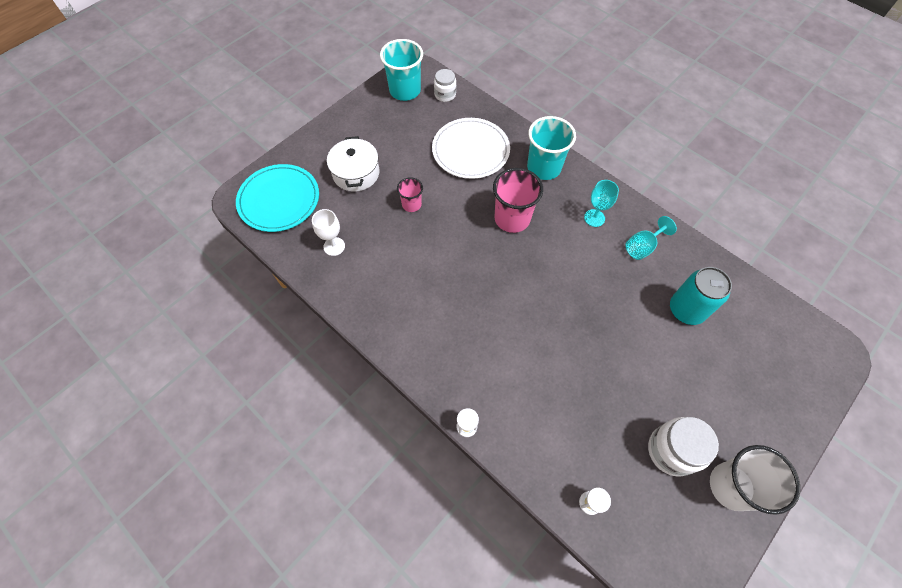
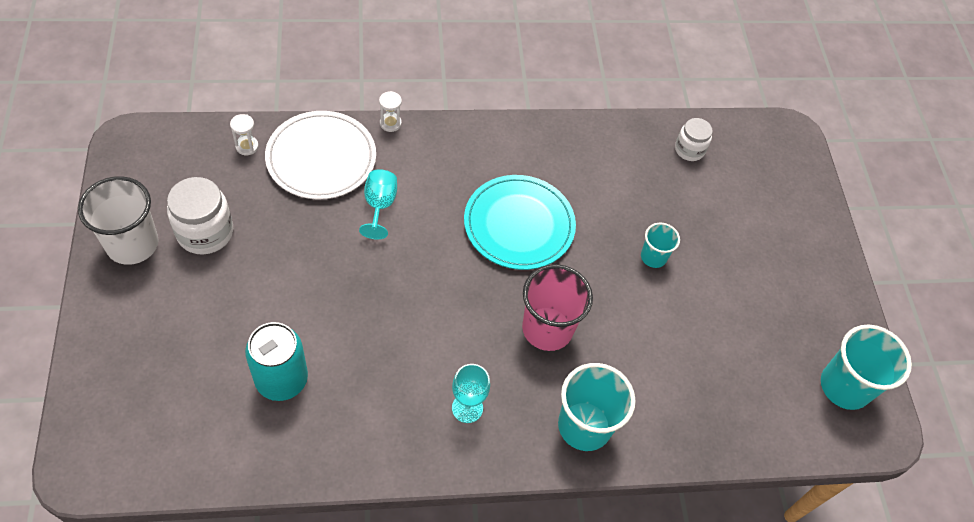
camera: 125 degrees right, 5 degrees down
(279, 200) = (760, 160): turquoise plate -> turquoise plate (519, 224)
(334, 246) = (660, 162): white goblet -> none
(356, 173) = (742, 242): white pot -> none
(411, 204) = (653, 257): pink cup -> turquoise cup
(445, 95) = (801, 425): white jar -> white jar (689, 150)
(470, 150) = (680, 373): white plate -> white plate (321, 158)
(642, 247) = (384, 418): turquoise goblet -> turquoise goblet (379, 206)

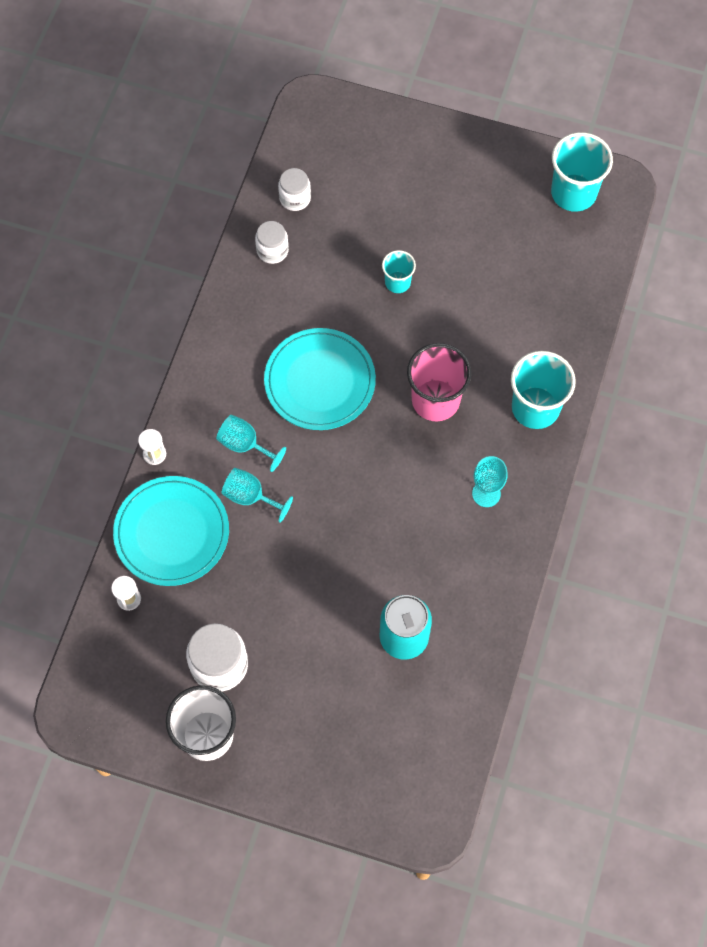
camera: 60 degrees left, 10 degrees up
(321, 158) = (172, 532): white plate -> turquoise plate
(428, 186) = (245, 445): none -> turquoise goblet
(628, 149) = (272, 250): none -> white jar

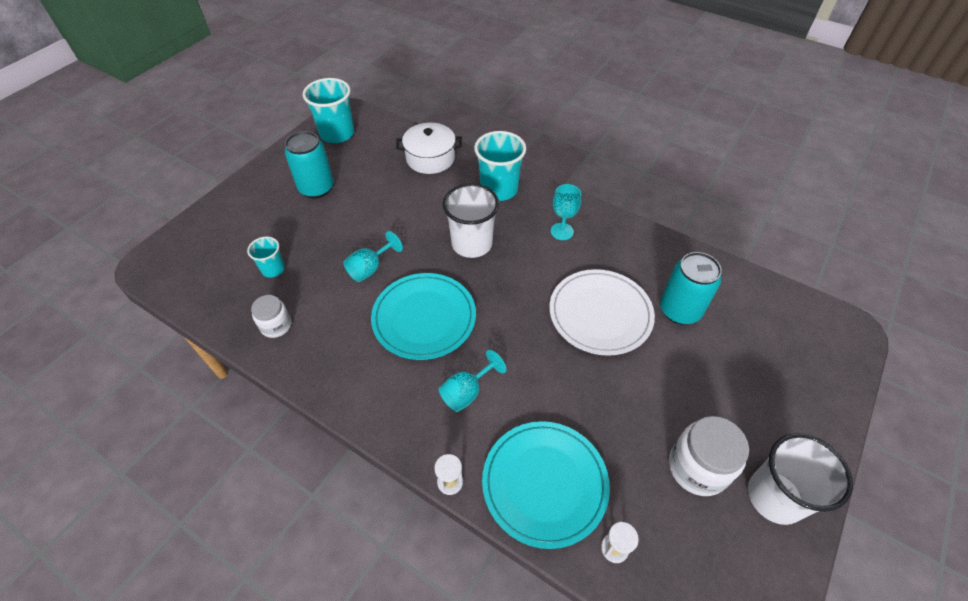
camera: 75 degrees left, 15 degrees down
(250, 497) = (523, 399): turquoise goblet -> turquoise goblet (370, 268)
(295, 198) = (234, 297): white jar -> none
(375, 554) = (600, 314): none -> white plate
(397, 282) = (356, 244): turquoise cup -> turquoise cup (273, 269)
(435, 400) = (472, 244): pink cup -> white cup
(470, 209) = (316, 188): none -> turquoise can
(565, 314) = (430, 158): none -> white pot

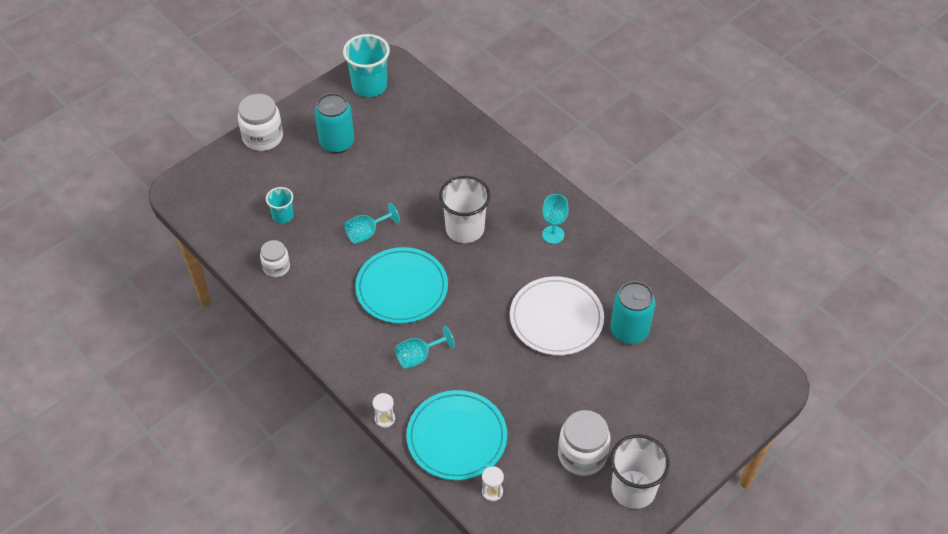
camera: 15 degrees right, 0 degrees up
(237, 197) = (263, 137): none -> white jar
(430, 158) = (453, 132): white pot -> none
(499, 189) = (509, 179): turquoise cup -> none

